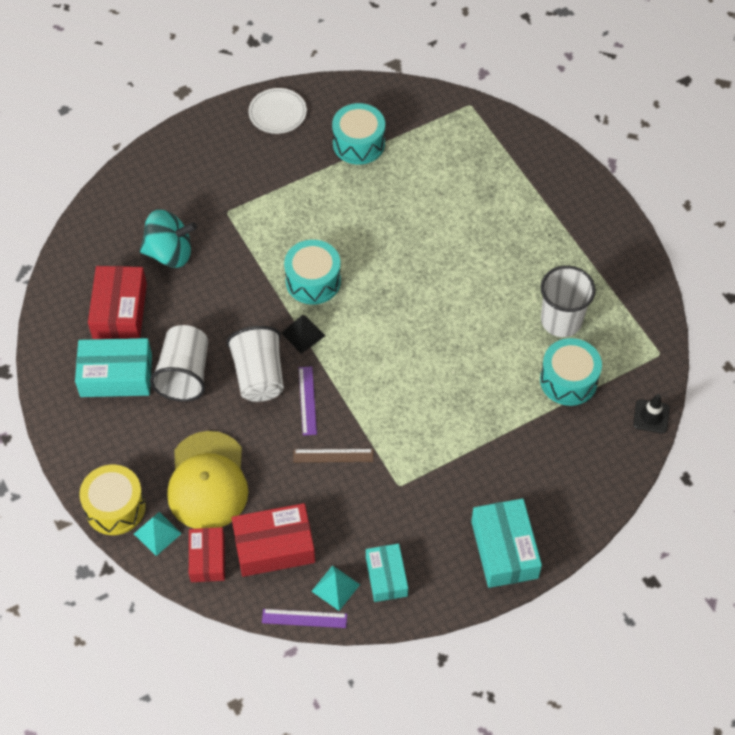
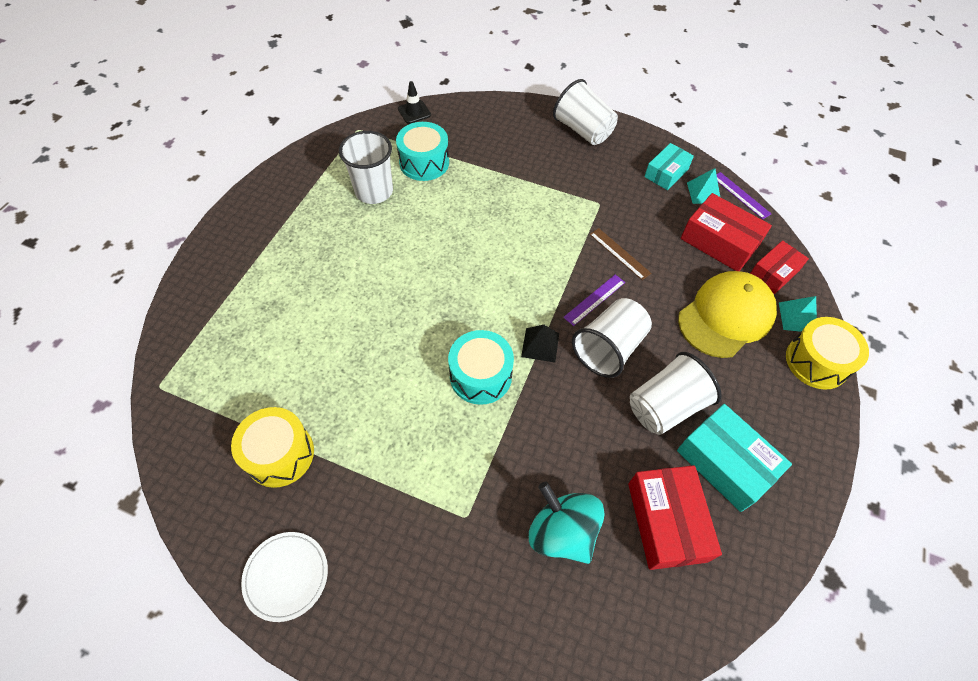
camera: 130 degrees left, 0 degrees up
(120, 311) = (666, 521): red box -> red box turned 60 degrees counterclockwise
(358, 143) = (280, 454): turquoise drum -> yellow drum
(504, 549) = (583, 130): turquoise box -> white cup

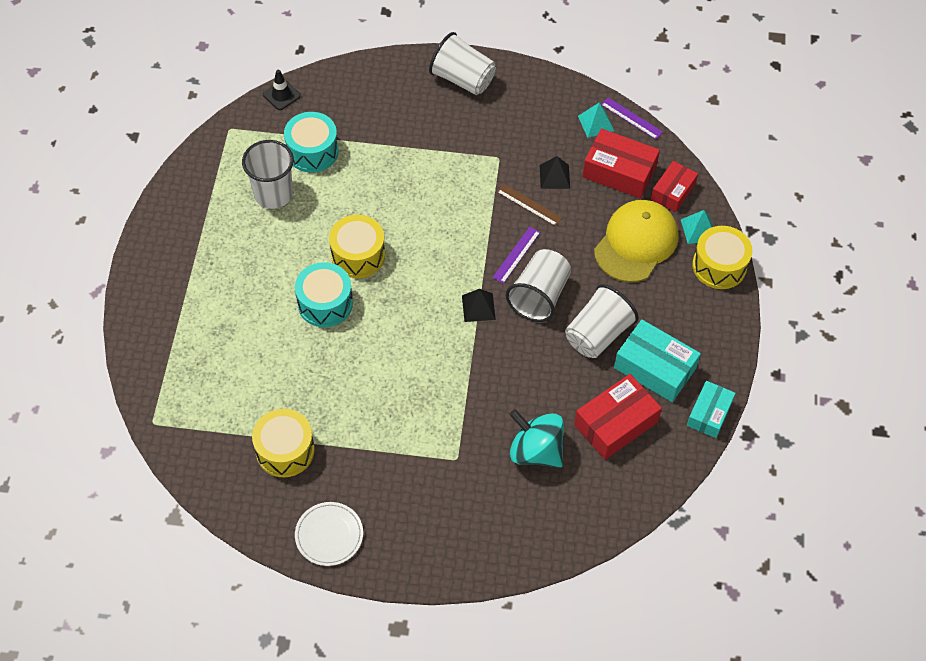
camera: 15 degrees left, 0 degrees up
(433, 264) = (358, 255): none -> yellow drum
(480, 376) = (434, 346): turquoise drum -> turquoise drum (325, 303)
(651, 232) = (554, 176): none -> black pyramid
(666, 173) = (556, 110): turquoise box -> turquoise box (709, 414)
(666, 521) = (615, 423): red box -> red box turned 75 degrees clockwise

